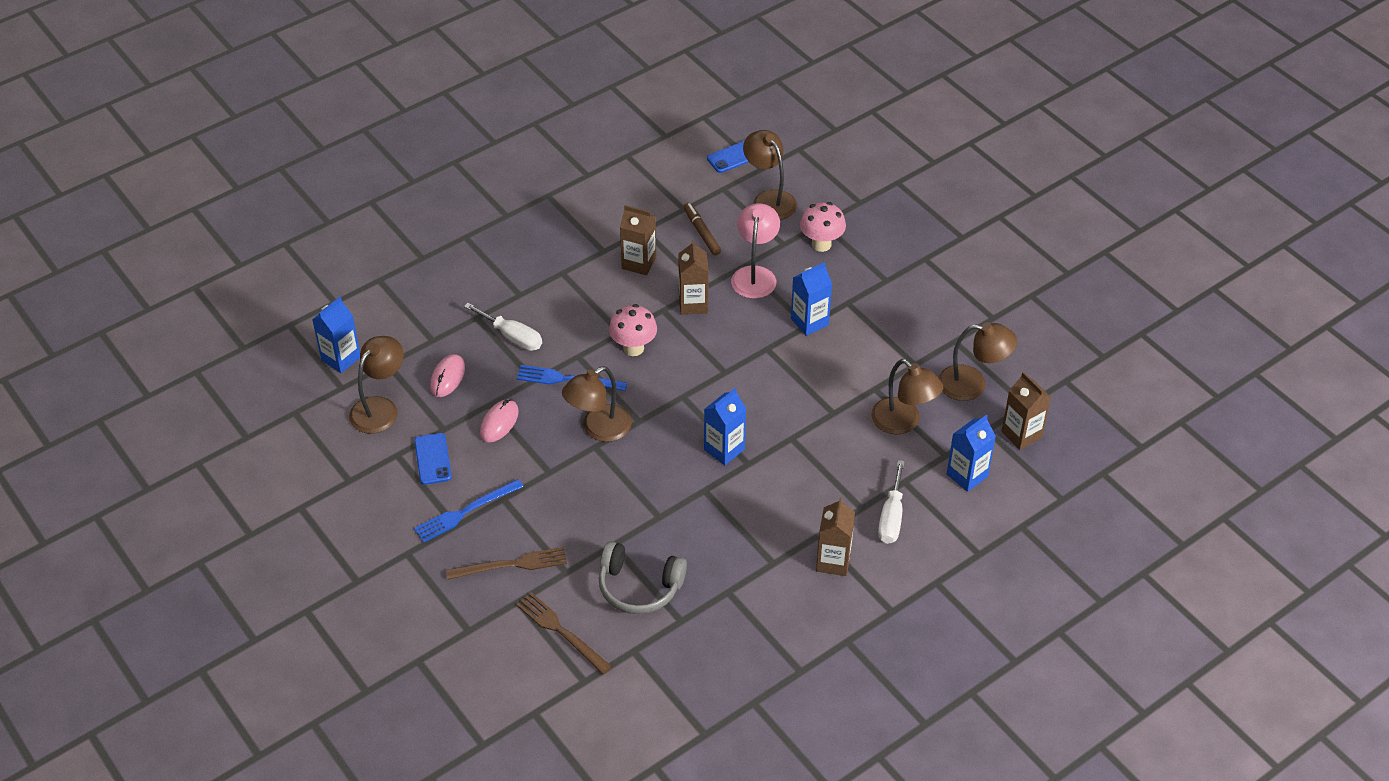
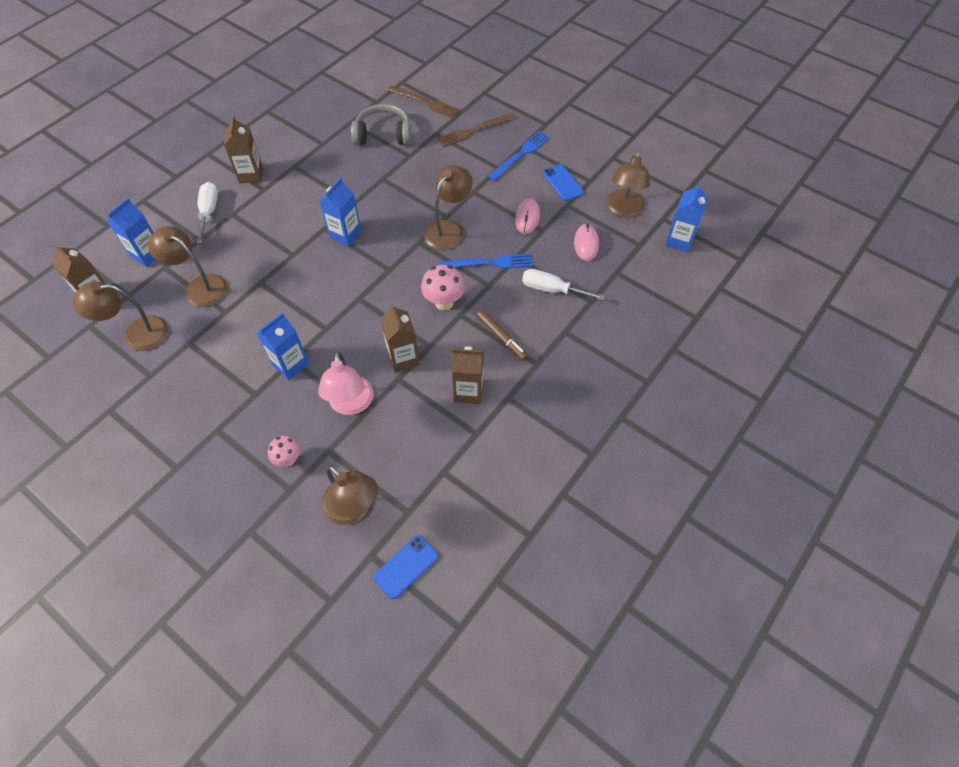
camera: 165 degrees right, 10 degrees up
(701, 232) = (416, 444): brown marker -> brown marker (501, 338)
(821, 244) = (288, 459): pink mushroom -> pink mushroom, size x0.65

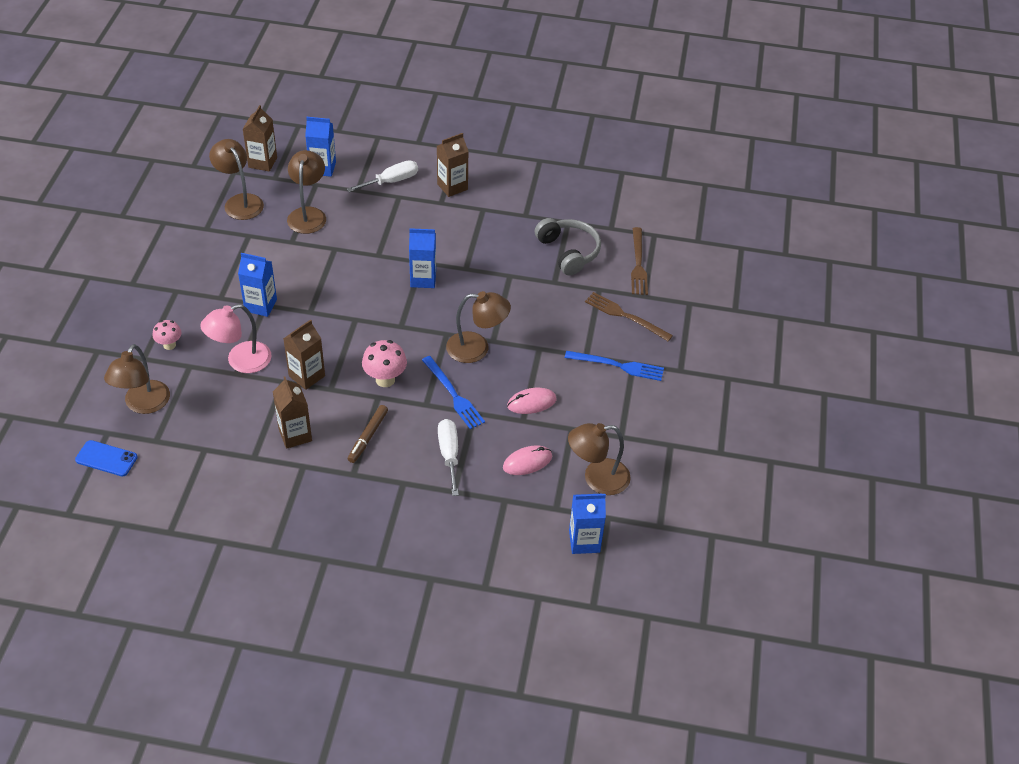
camera: 60 degrees right, 10 degrees down
(562, 183) = (601, 414): blue phone -> none

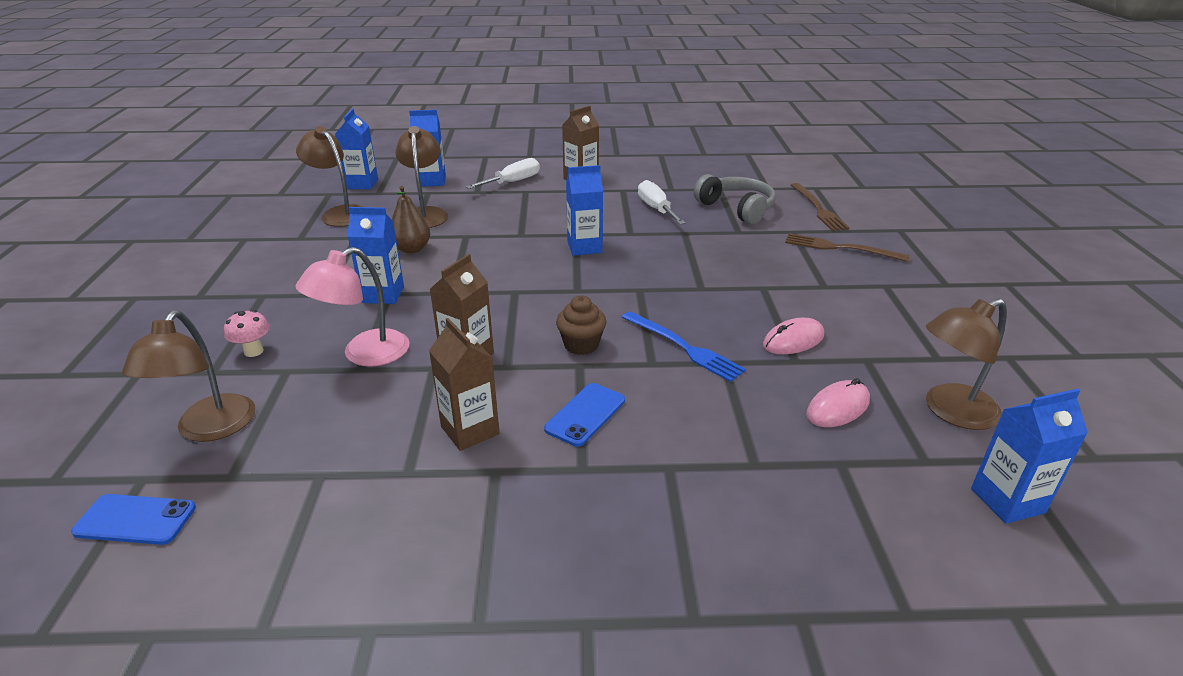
camera: 10 degrees left, 15 degrees down
(262, 162) = (362, 184): brown carton -> blue carton
(289, 257) = (411, 249): none -> brown pear
(368, 437) = (585, 414): brown marker -> blue phone
(385, 379) = (581, 345): pink mushroom -> brown cupcake
(449, 454) = (719, 417): white screwdriver -> white screwdriver (656, 209)
(477, 348) = (686, 298): brown lamp -> none
(618, 366) = (870, 290): blue fork -> none

